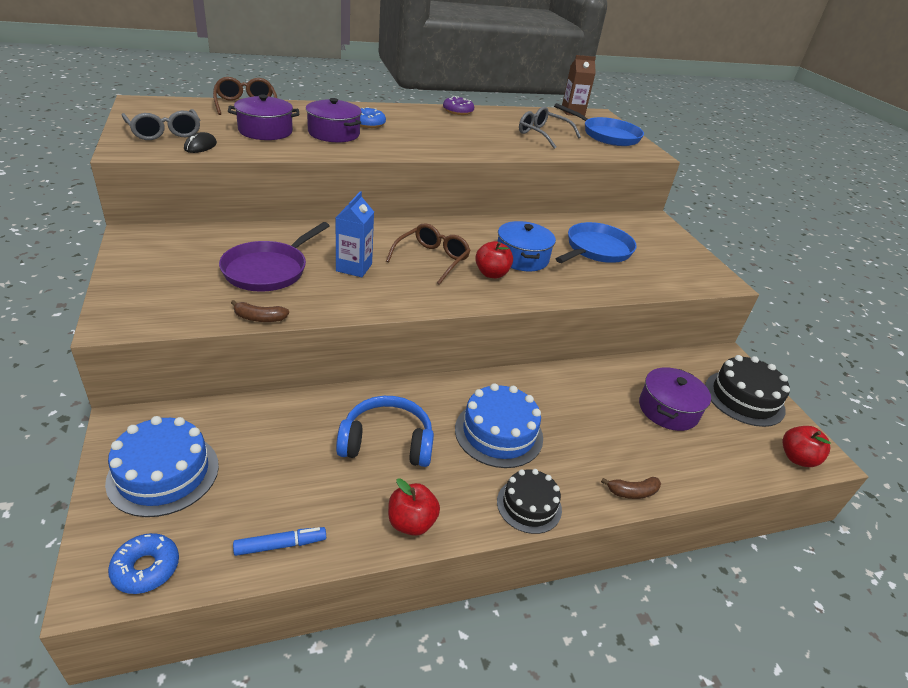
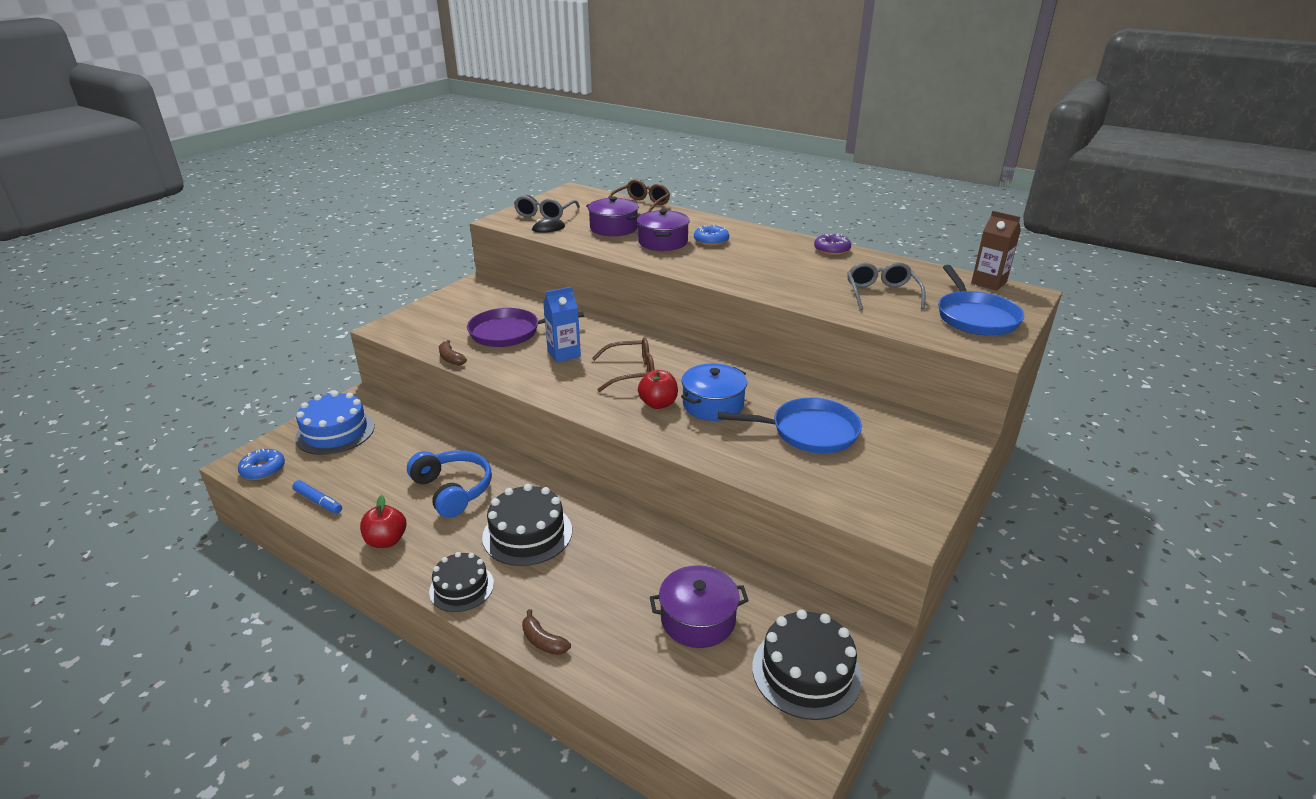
camera: 55 degrees right, 5 degrees down
(498, 433) = (527, 533): blue cake -> black cake
(797, 458) = (752, 755): red apple -> none

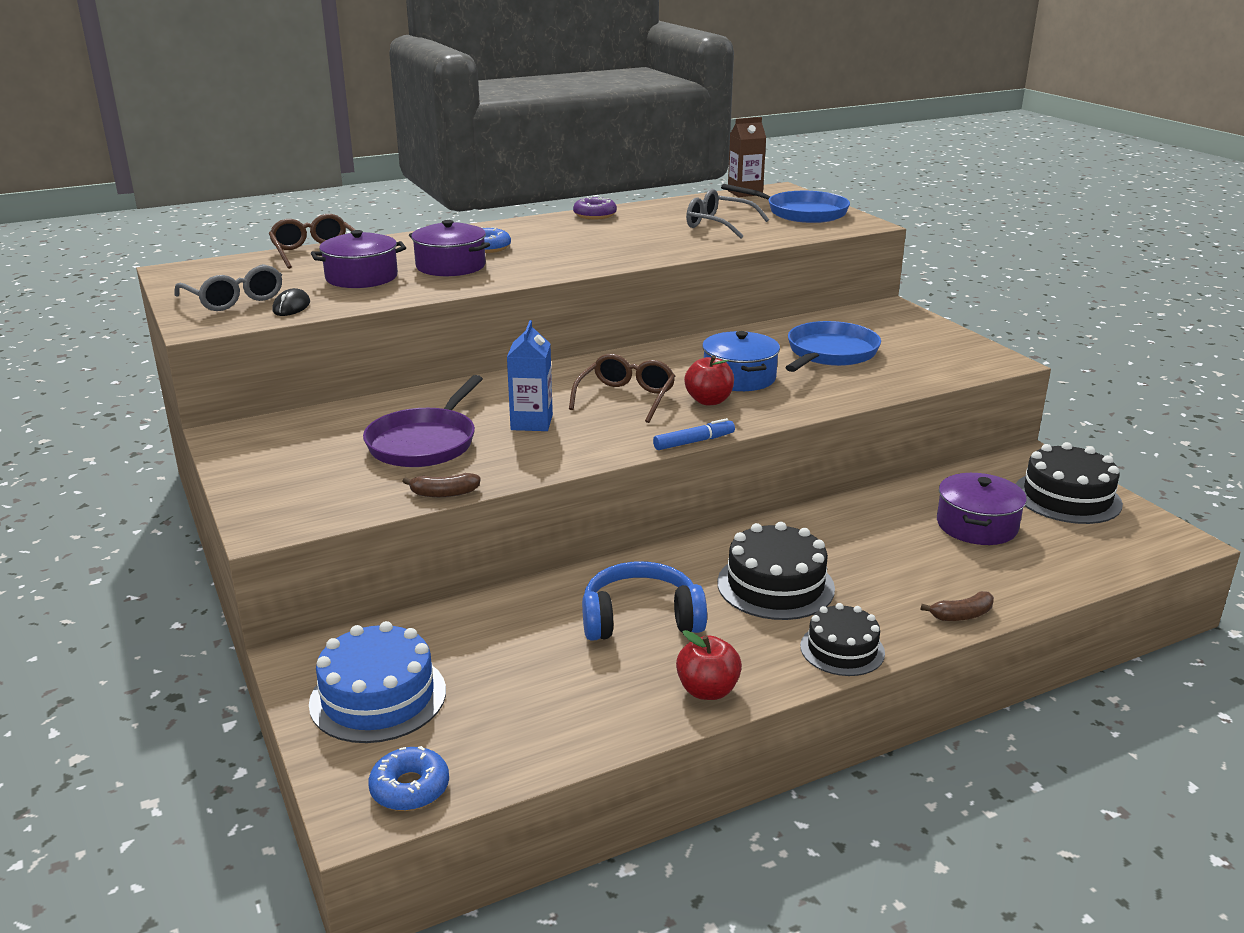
camera: 60 degrees left, 5 degrees down
(318, 501) = (560, 739): blue marker -> blue marker (694, 442)

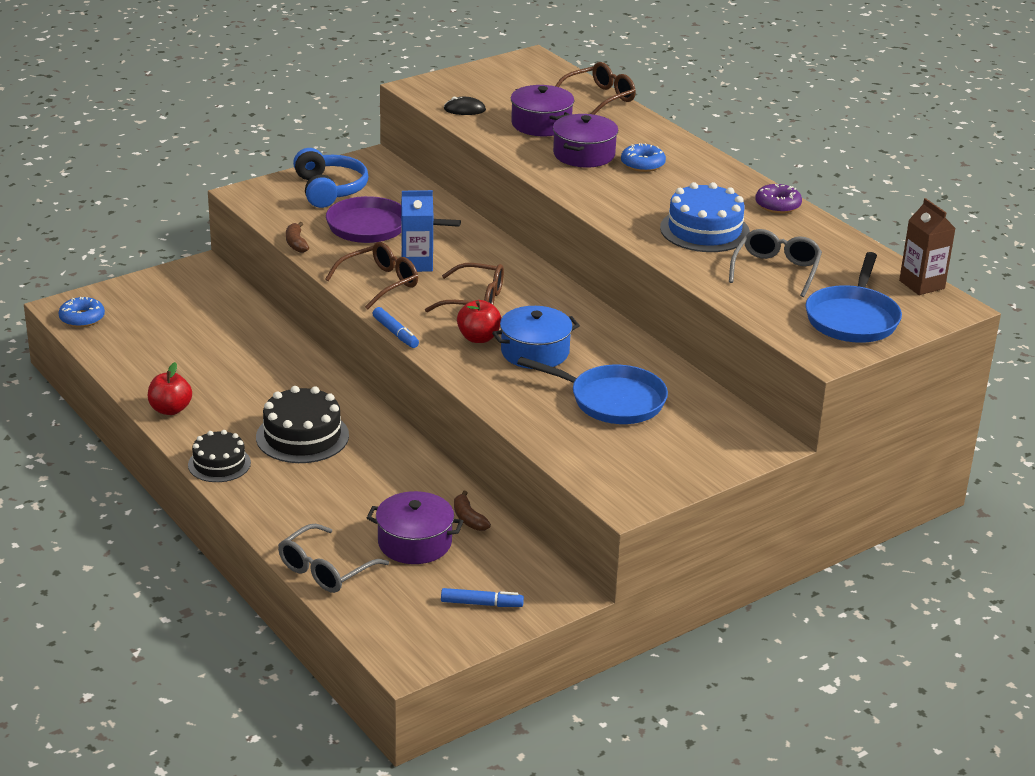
camera: 80 degrees right, 5 degrees up
(234, 299) = (474, 88): grey glasses -> grey glasses (326, 569)
(378, 697) = (163, 297): blue cake -> blue cake (704, 230)
(572, 445) = (379, 283): none -> brown glasses
(641, 619) = (252, 381): blue headphones -> blue headphones (329, 190)
(961, 615) = (268, 521): brown banana -> brown banana (468, 519)
(1067, 497) = (481, 604): black cake -> blue marker

